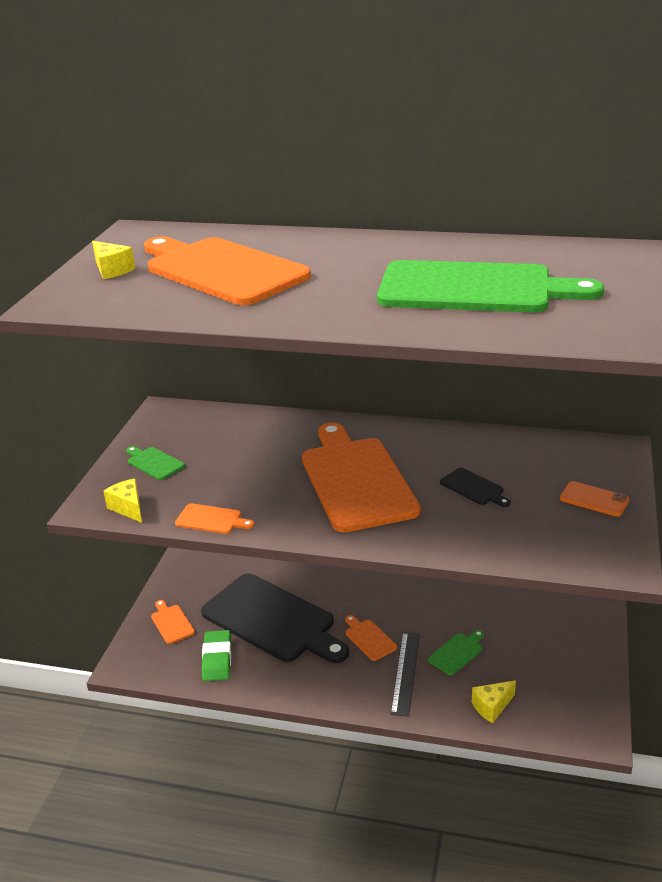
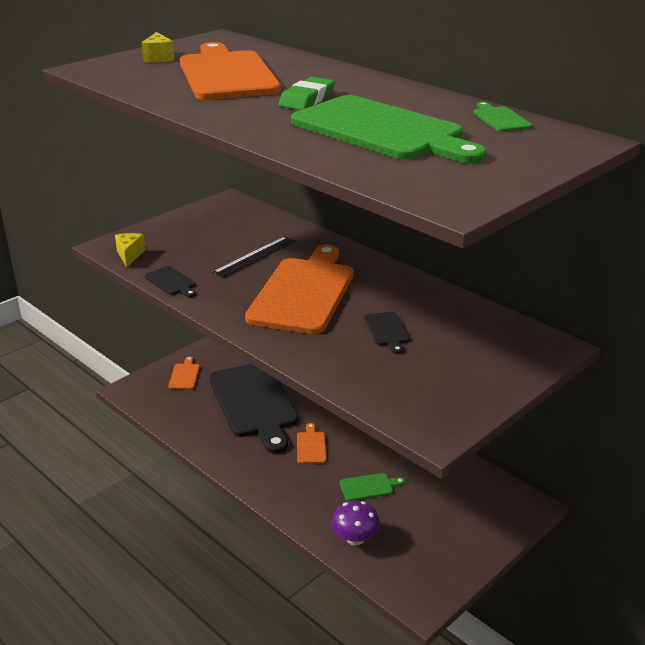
camera: 30 degrees right, 0 degrees up
(154, 463) = (181, 232): green cutting board -> green cutting board (500, 119)
(211, 520) = (171, 282): orange cutting board -> black cutting board
(217, 659) = (190, 412): green eraser -> green eraser (307, 99)
(405, 672) = (314, 482): black ruler -> black ruler (255, 256)
(492, 707) = (355, 538): yellow cheese -> purple mushroom
(594, 499) = (478, 376): orange phone -> none

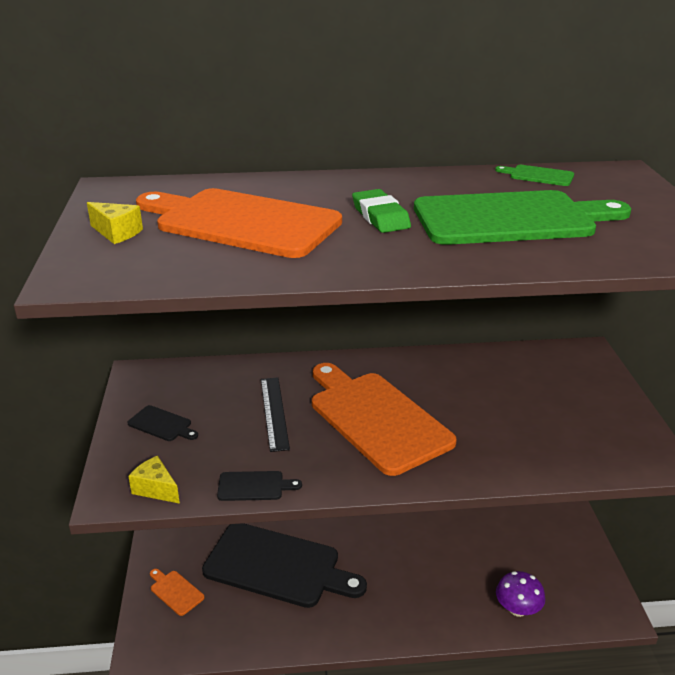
camera: 50 degrees left, 0 degrees up
(311, 446) = (378, 565): orange cutting board -> none
(369, 487) = (463, 562): green cutting board -> none
(387, 330) = (488, 408): black cutting board -> black cutting board (162, 424)

